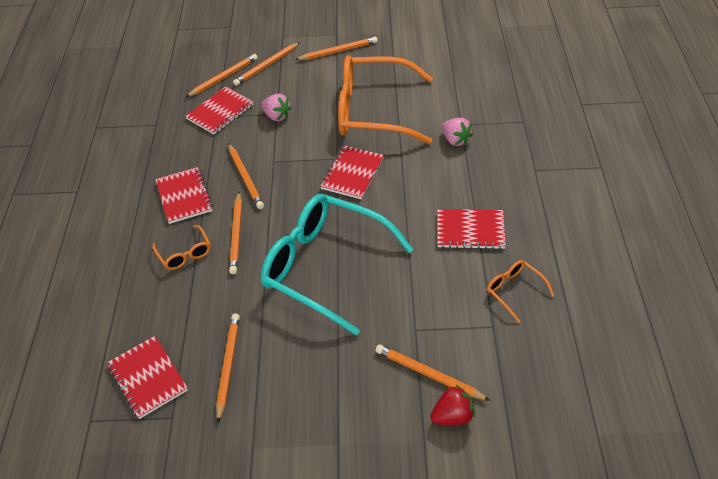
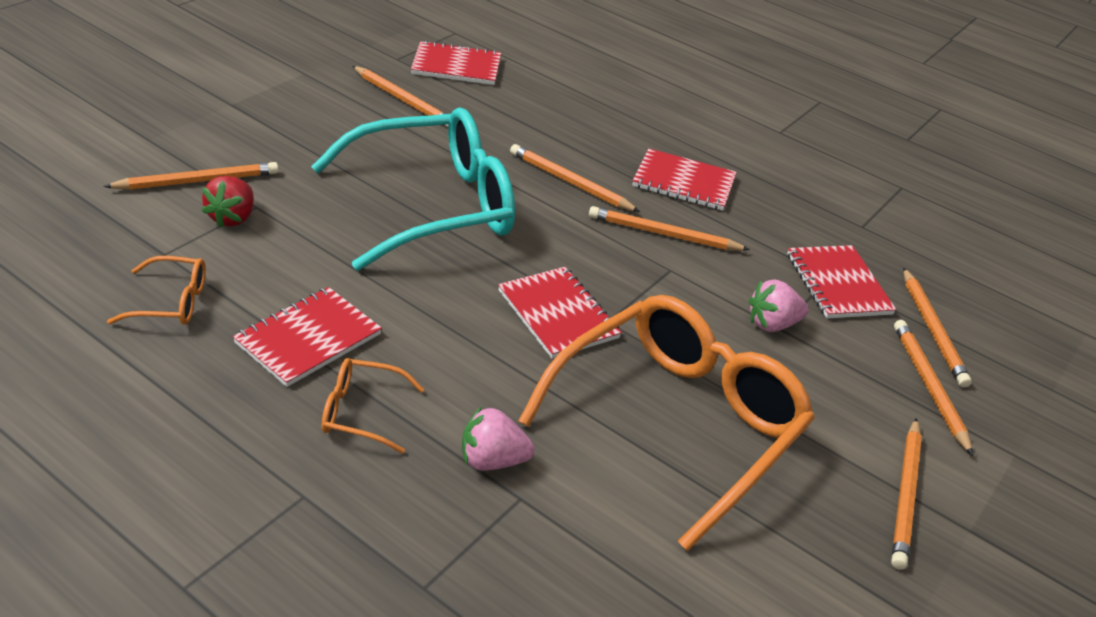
camera: 120 degrees right, 10 degrees down
(185, 253) = (586, 143): orange glasses -> orange glasses (361, 412)
(452, 415) = (136, 165): red strawberry -> red strawberry (232, 218)

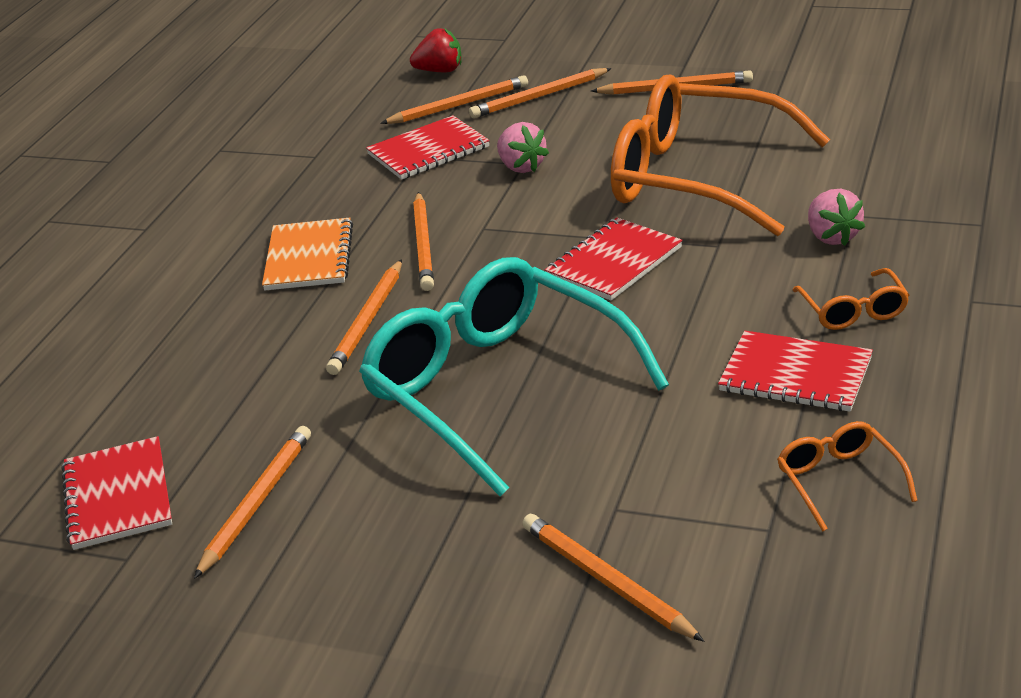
camera: 100 degrees left, 5 degrees down
(232, 218) = (655, 515): red strawberry -> red strawberry (440, 71)
(683, 182) = (309, 257): red notebook -> orange notebook

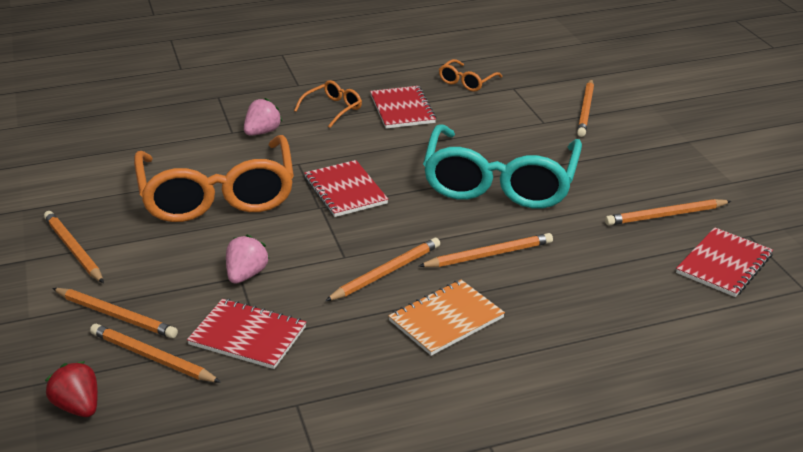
camera: 130 degrees left, 0 degrees up
(614, 262) = (345, 191): red notebook -> red notebook turned 60 degrees clockwise

